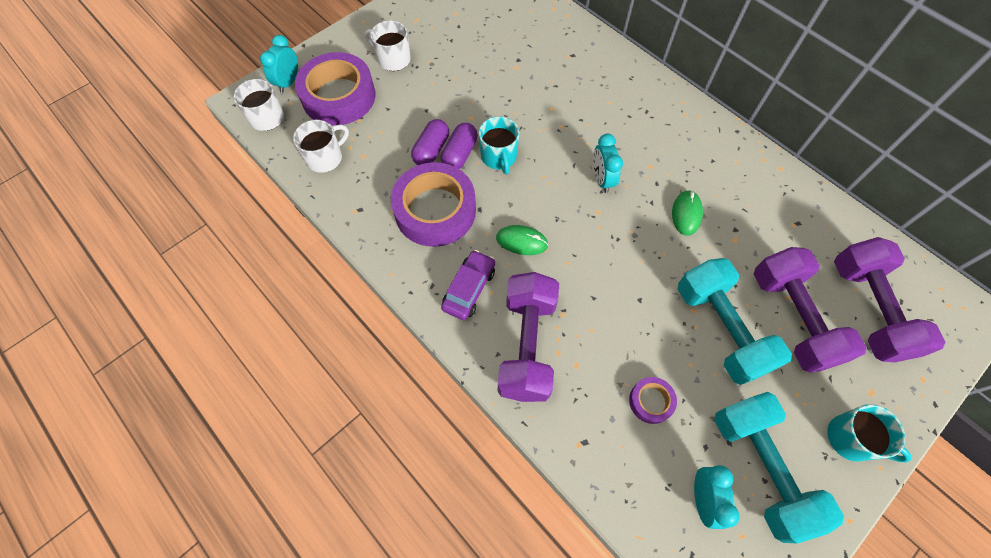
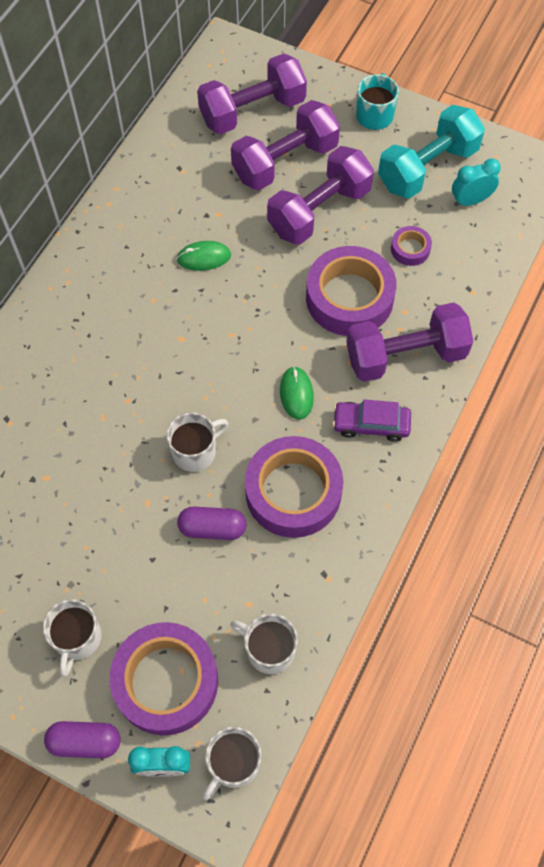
camera: 110 degrees left, 0 degrees up
(460, 154) = (206, 494): purple capsule -> purple capsule (85, 742)
(499, 157) = (195, 451): turquoise mug -> white mug
(602, 179) = (189, 341): turquoise clock -> none
(607, 320) = (349, 298): none -> purple tape
(720, 329) = (319, 211): turquoise dumbbell -> purple dumbbell

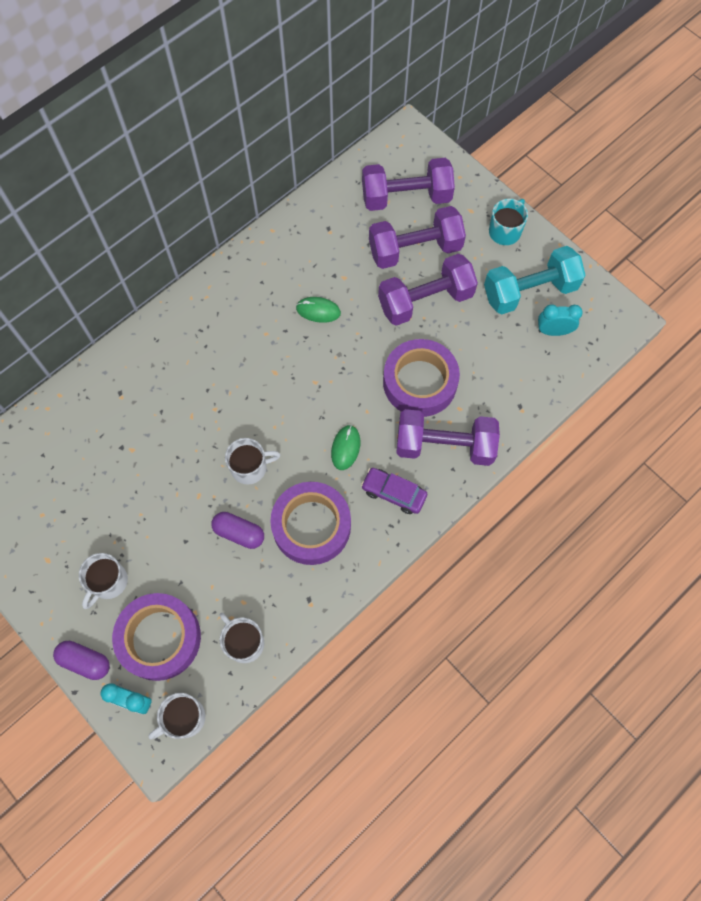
camera: 20 degrees right, 5 degrees up
(410, 249) = (486, 357): purple tape -> none

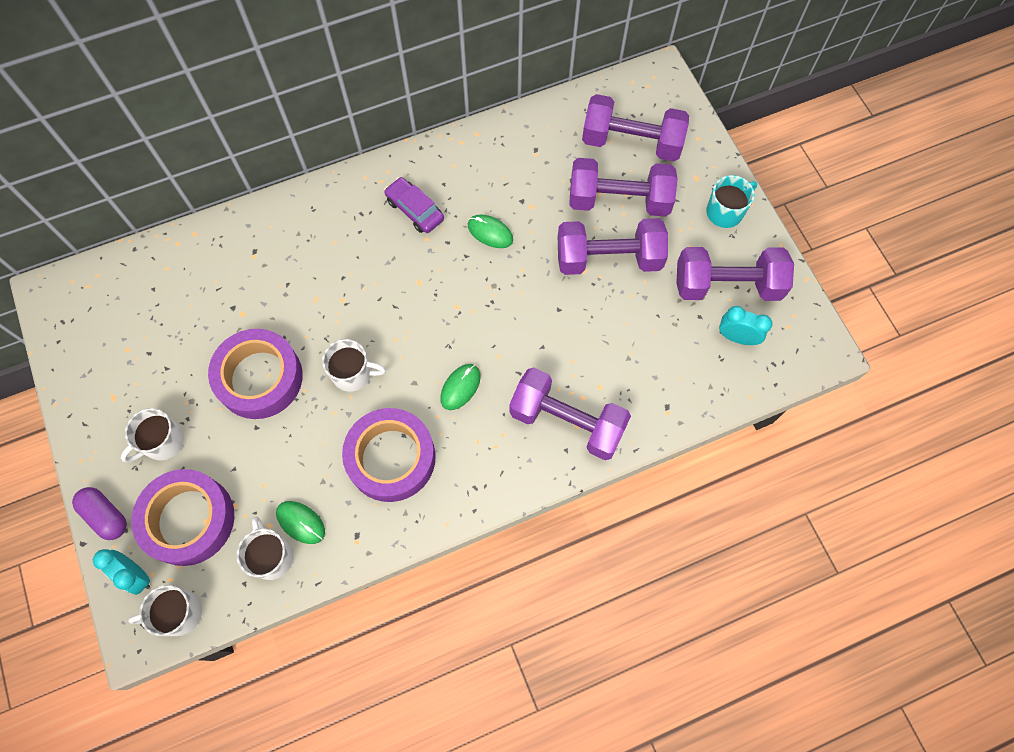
camera: 20 degrees right, 0 degrees up
(239, 533) = (314, 438): purple capsule -> none
(257, 606) = (301, 522): none -> green mouse
(394, 493) = (492, 453): purple car -> purple car (415, 210)
(420, 382) = (567, 344): purple tape -> purple tape (259, 378)
(529, 291) = (727, 285): turquoise dumbbell -> purple dumbbell

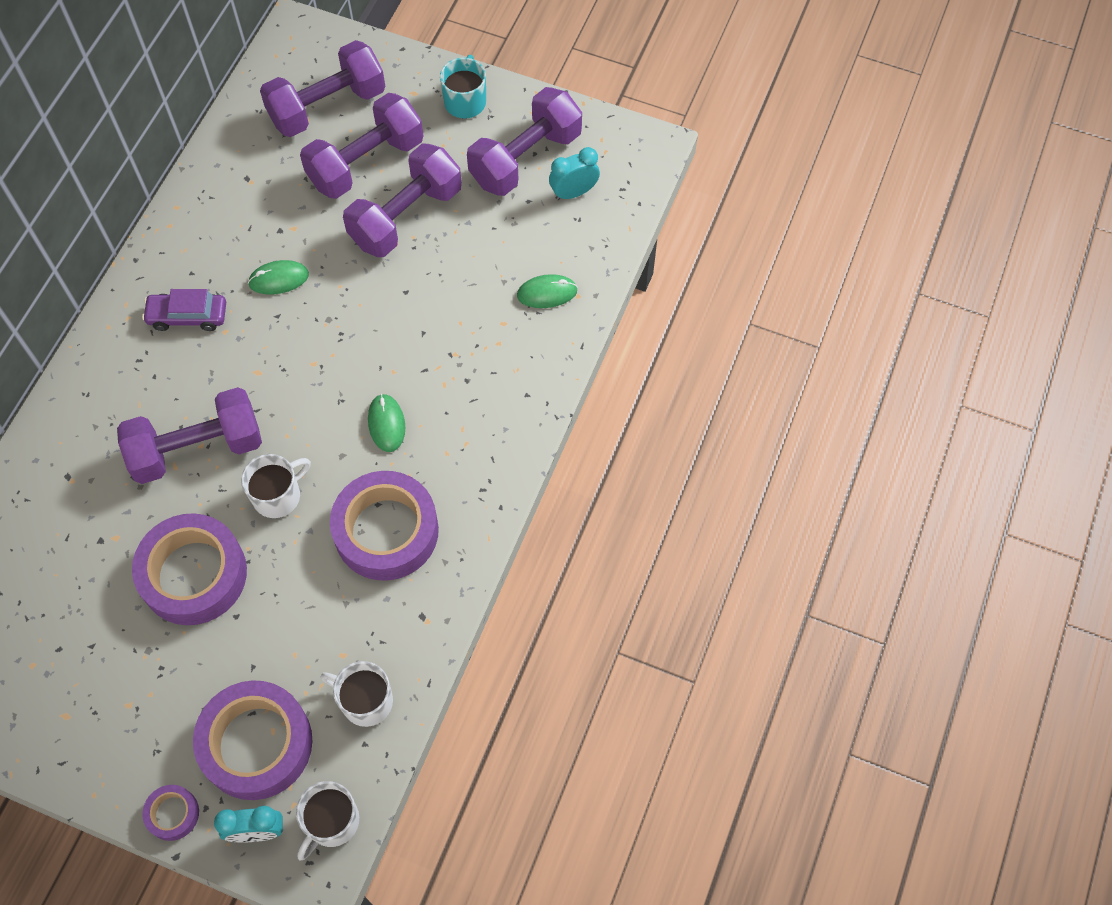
camera: 45 degrees left, 5 degrees down
(106, 516) = (173, 814): purple capsule -> purple tape
(162, 442) = (159, 707): white mug -> none
(301, 522) = (362, 651): green mouse -> green mouse (547, 293)
(567, 421) = (505, 372): purple dumbbell -> purple dumbbell (197, 449)

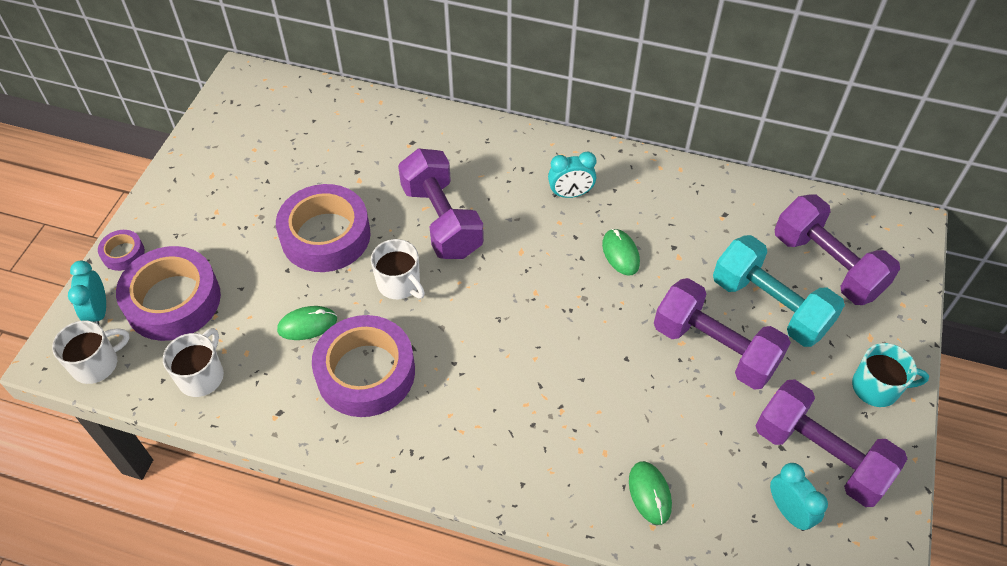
camera: 85 degrees right, 10 degrees down
(188, 316) = (570, 194): purple car -> turquoise clock
(331, 822) = (97, 364): white mug -> white mug turned 120 degrees clockwise
(366, 163) = (770, 306): purple dumbbell -> turquoise dumbbell
(386, 424) = (477, 359): green mouse -> green mouse (307, 324)

